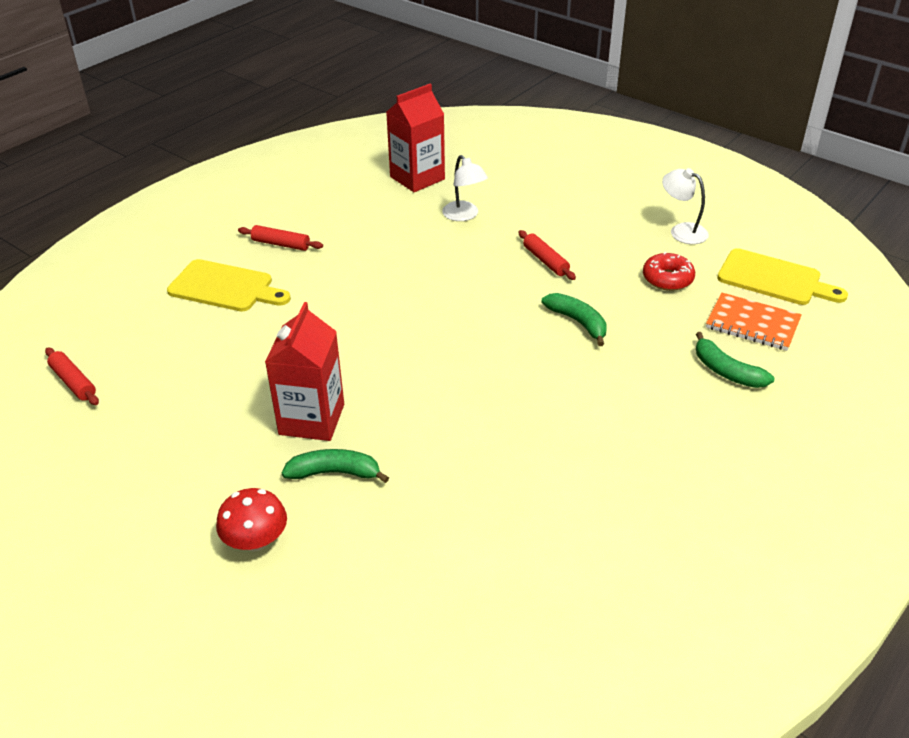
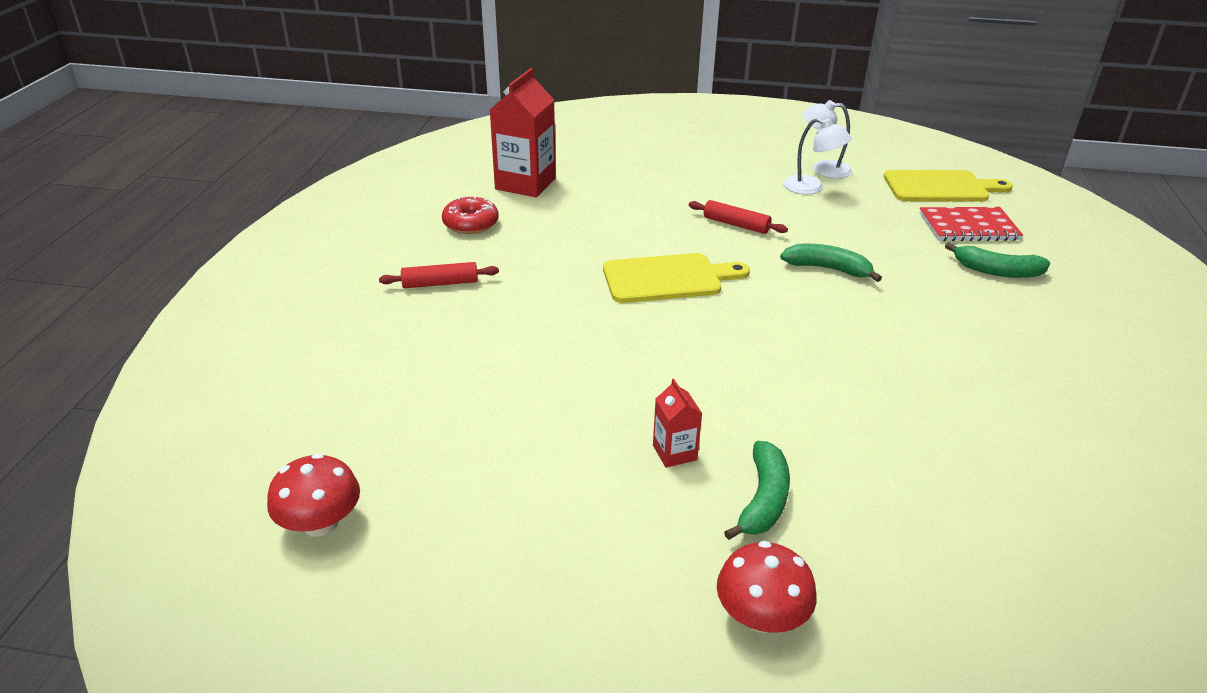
camera: 30 degrees left, 5 degrees down
(73, 382) = (320, 523): red rolling pin -> red mushroom
(225, 287) = (419, 347): yellow cutting board -> yellow cutting board (668, 278)
(312, 419) = (674, 452): red carton -> red carton, size x0.49
(335, 472) = (763, 500): green banana -> green banana turned 135 degrees clockwise
(464, 215) = (612, 205): white lamp -> white lamp (811, 188)
(667, 279) = (858, 210): red donut -> red donut (471, 224)
(752, 324) = (968, 227): orange notebook -> red notebook

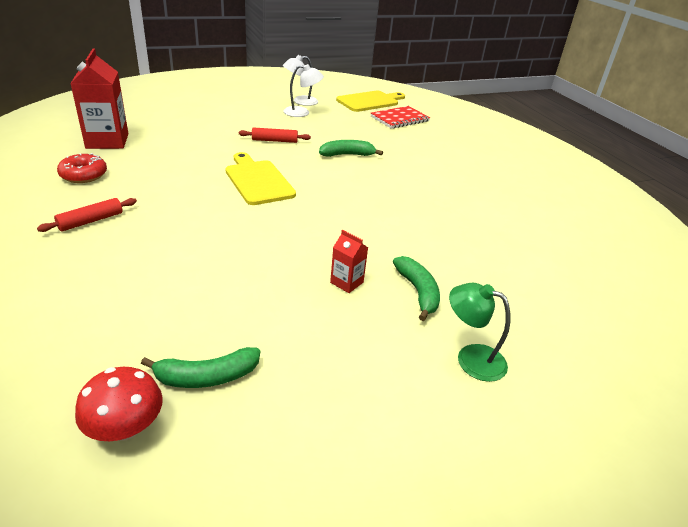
camera: 35 degrees left, 0 degrees up
(668, 278) = (258, 180): yellow cutting board -> yellow cutting board turned 75 degrees counterclockwise
(761, 616) = (471, 358): red mushroom -> green lamp
(996, 271) = (431, 138): green banana -> green banana (207, 377)

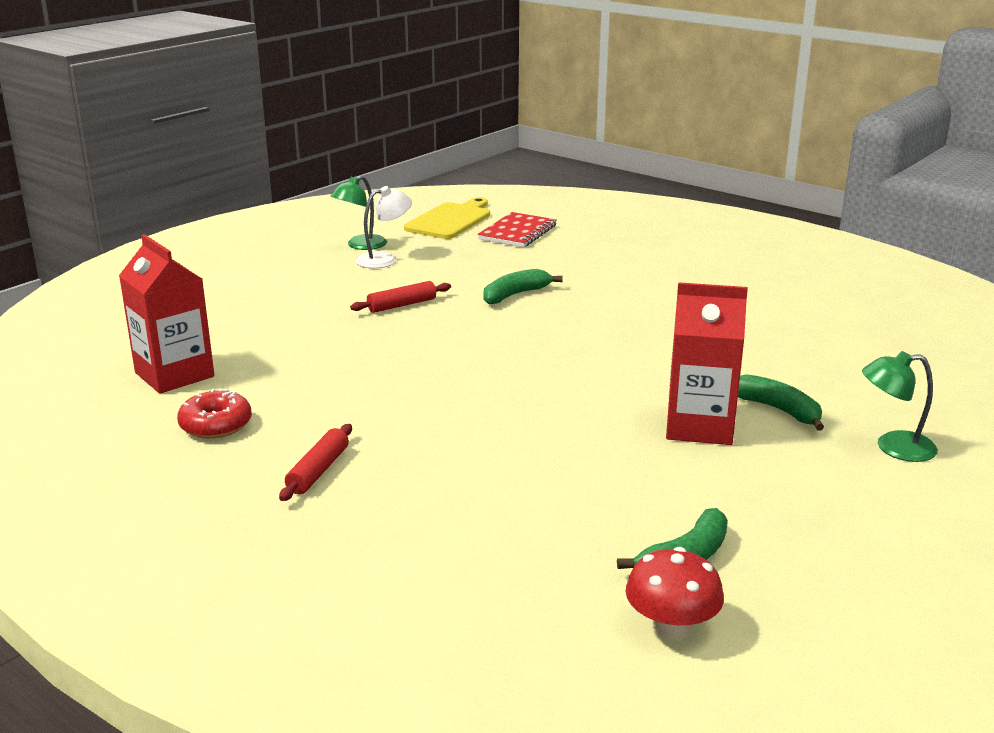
camera: 25 degrees left, 10 degrees down
(258, 180) = (452, 358): yellow cutting board -> none
(300, 101) = (360, 245): white lamp -> green lamp
(346, 282) = (699, 426): red carton -> red carton, size x2.05

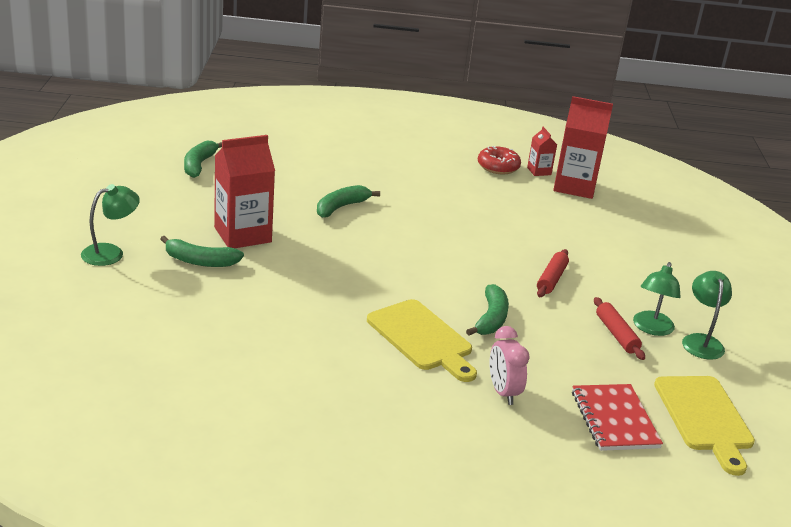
camera: 140 degrees right, 5 degrees up
(173, 404) = (539, 171): none -> red carton
(318, 471) = (412, 159): red rolling pin -> red rolling pin (616, 334)
(384, 259) = (651, 329): white lamp -> green lamp
(528, 428) = (341, 207): none -> green banana
(579, 259) = (503, 392): none -> pink clock
(600, 298) = (422, 338): none -> yellow cutting board
(671, 626) = (186, 140): red mushroom -> none

